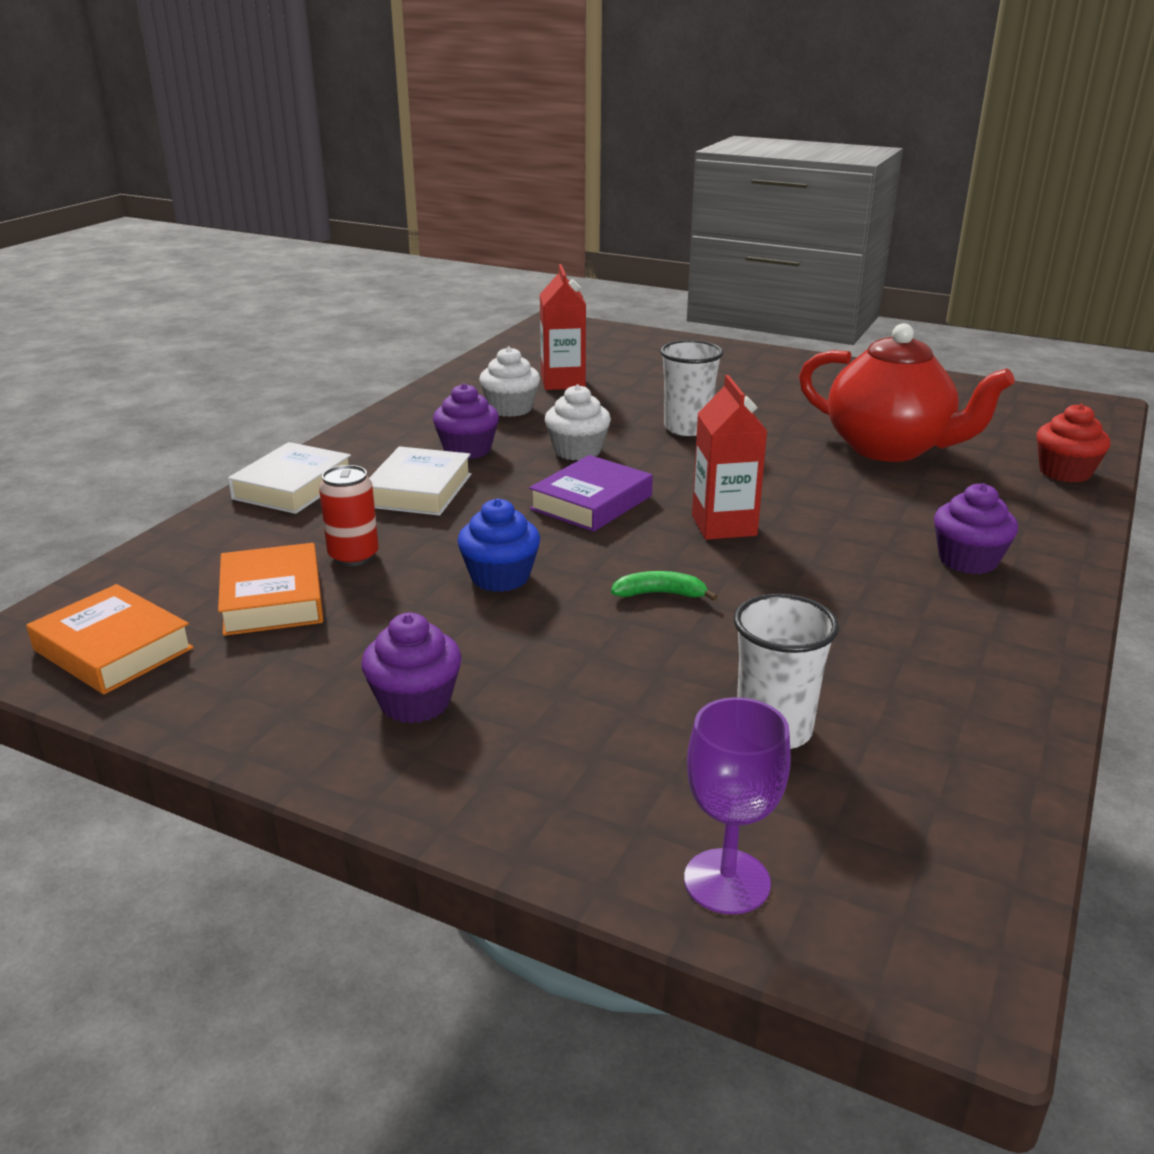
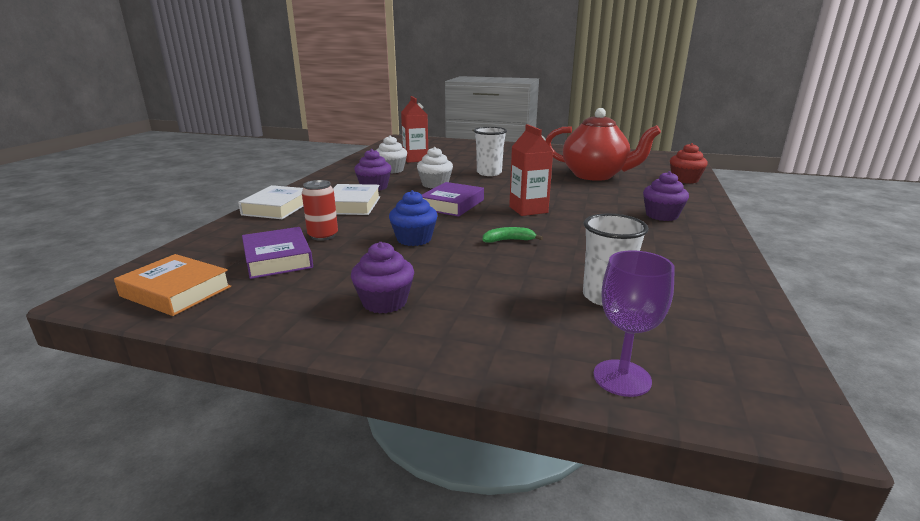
camera: 10 degrees left, 5 degrees down
(272, 599) = (278, 259): orange book -> purple book

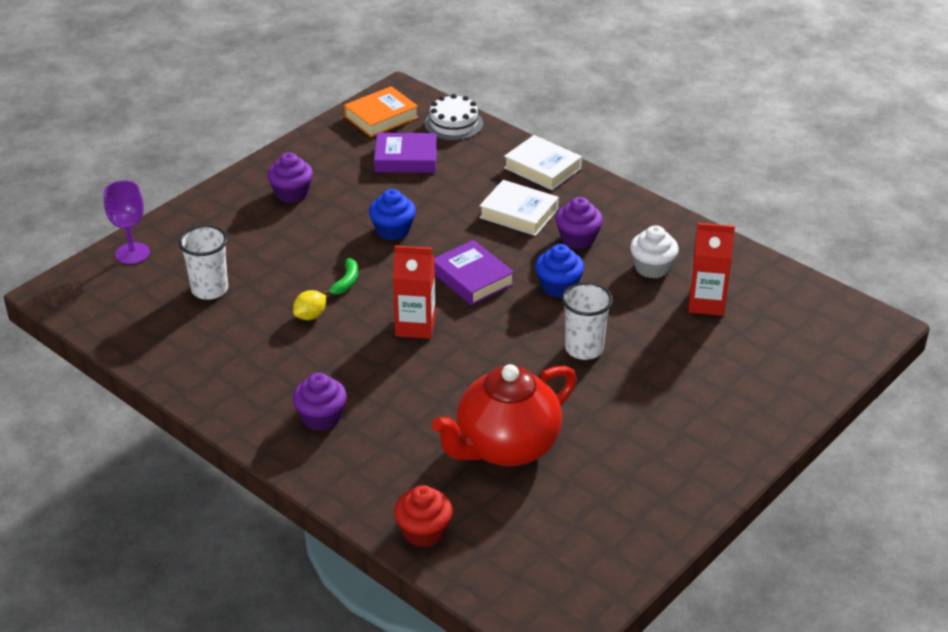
camera: 115 degrees right, 15 degrees up
(195, 251) = (453, 124): none -> white cake
(323, 236) = (440, 185): red can -> none
(435, 184) = (558, 286): white cupcake -> blue cupcake
(570, 243) = (310, 316): none -> yellow lemon

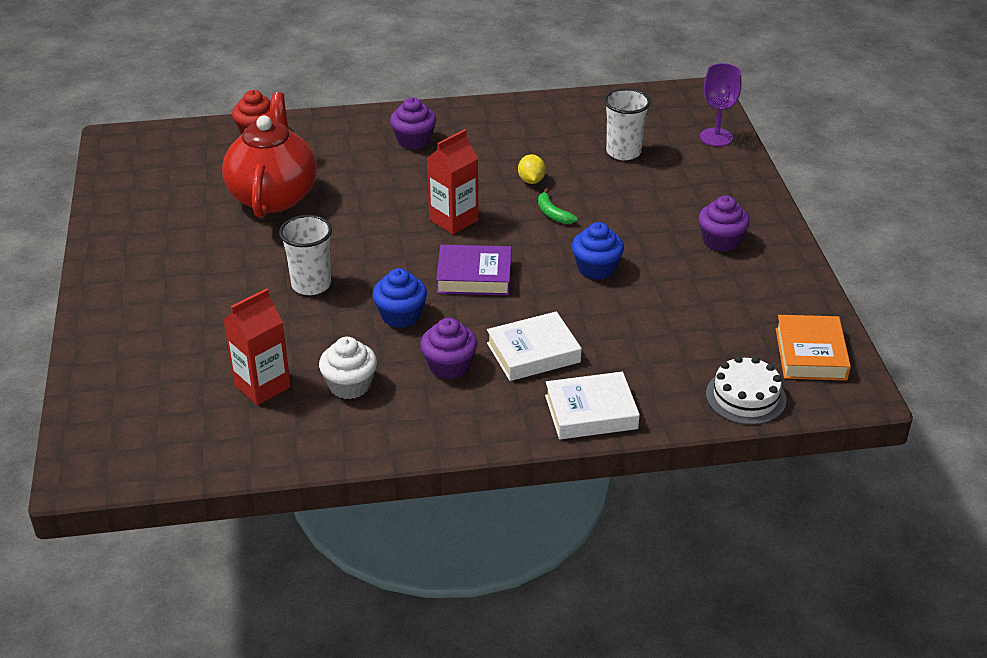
camera: 130 degrees right, 0 degrees up
(406, 158) = (709, 331): purple book -> none

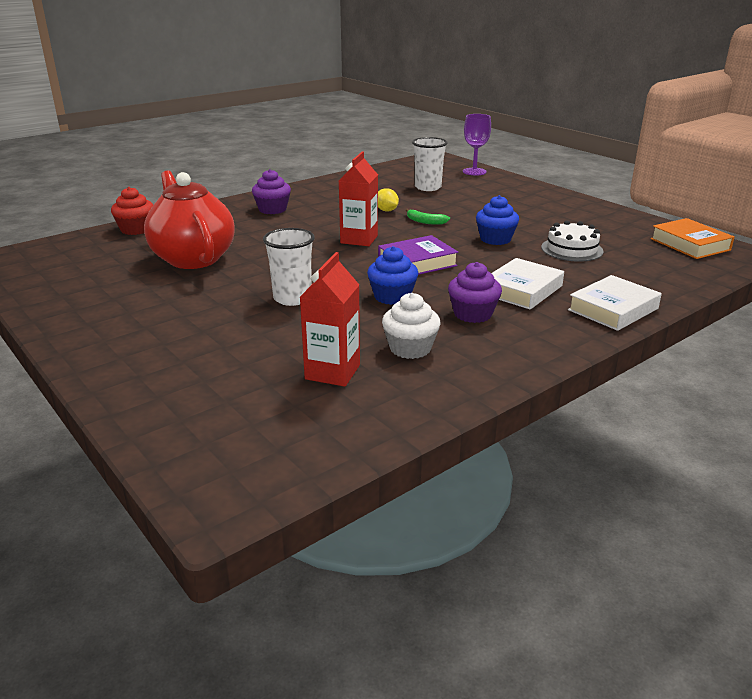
camera: 30 degrees left, 10 degrees down
(721, 241) = (551, 210): purple cupcake -> none
(745, 397) = (691, 273): white cake -> white cake (572, 249)

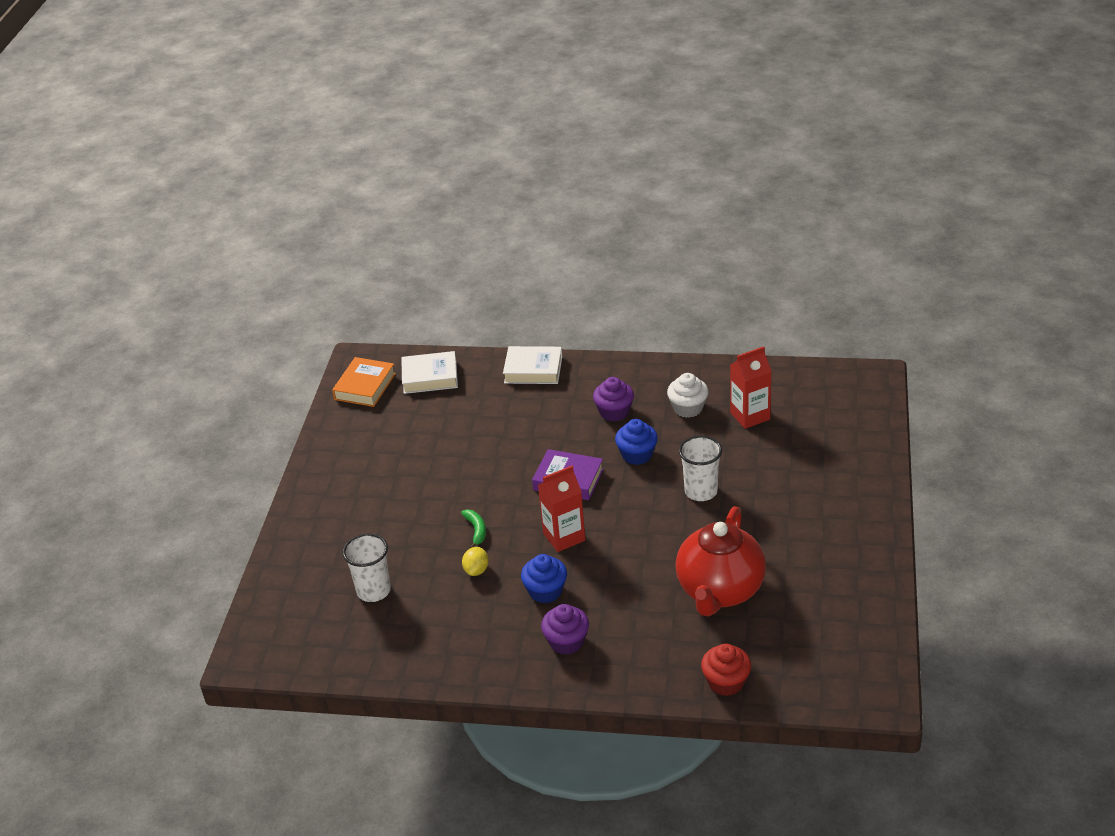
camera: 130 degrees left, 10 degrees up
(474, 172) = (276, 595): purple goblet -> none
(495, 239) = (470, 472): blue cupcake -> blue cupcake (545, 591)
(522, 290) = (551, 413): white book -> white book (430, 377)
(572, 249) = (445, 429): white cake -> none

